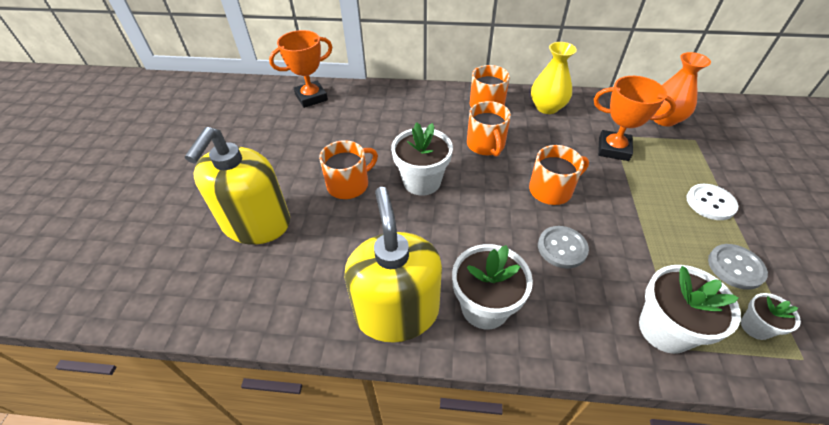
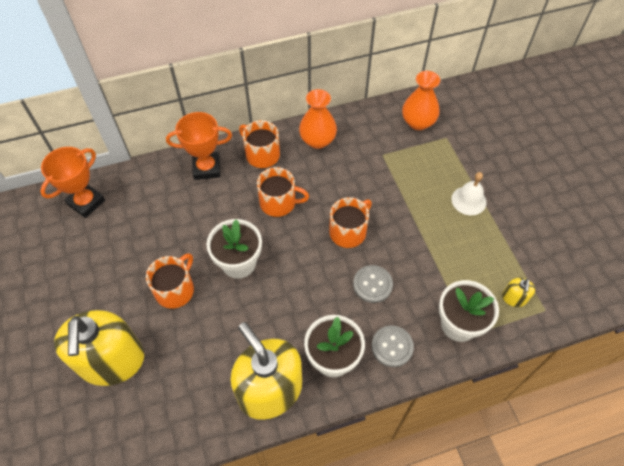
camera: 25 degrees left, 10 degrees up
(486, 145) = (278, 202): orange mug -> orange mug turned 45 degrees counterclockwise
(547, 107) = (317, 140): yellow vase -> orange vase
(613, 149) = (385, 170): orange trophy -> orange trophy (206, 168)
(710, 203) = (468, 200): white button -> white bell
(735, 267) = (495, 254): grey button -> grey button (392, 346)
(755, 327) = (514, 298): white flower pot -> yellow soap dispenser

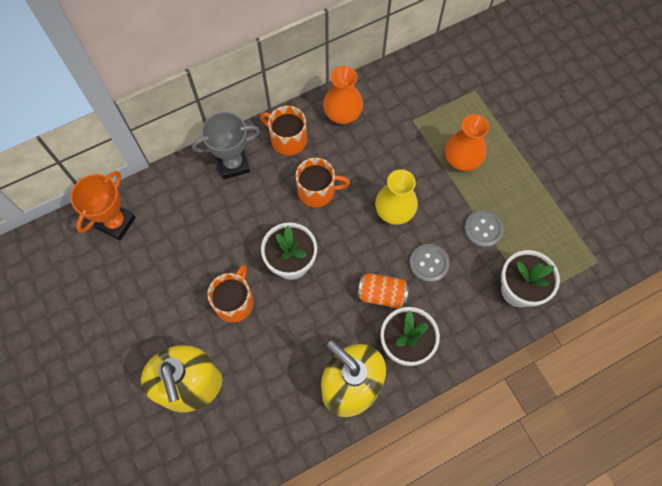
camera: 10 degrees left, 10 degrees up
(206, 168) = (233, 164): orange trophy -> grey trophy
(320, 306) = (382, 294): none -> orange can
(348, 232) = (394, 211): orange mug -> yellow vase
(392, 346) = (459, 323): grey button -> grey button (483, 229)
(418, 122) = (442, 77): orange vase -> orange vase (462, 160)
(468, 200) = (508, 158): white bell -> none
(514, 298) = (567, 254): yellow soap dispenser -> none

